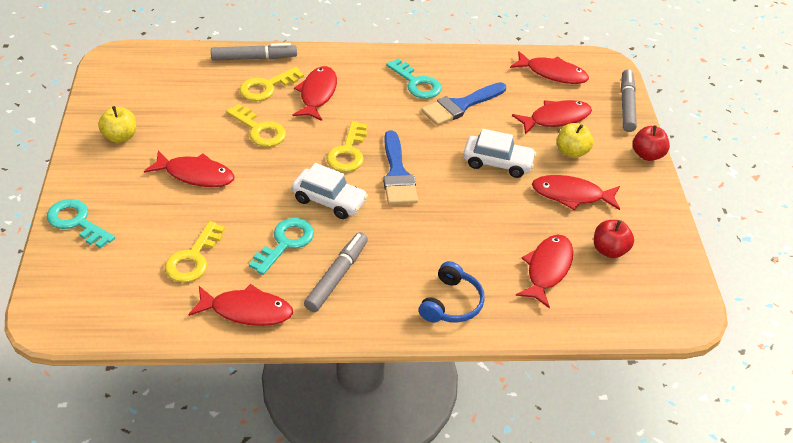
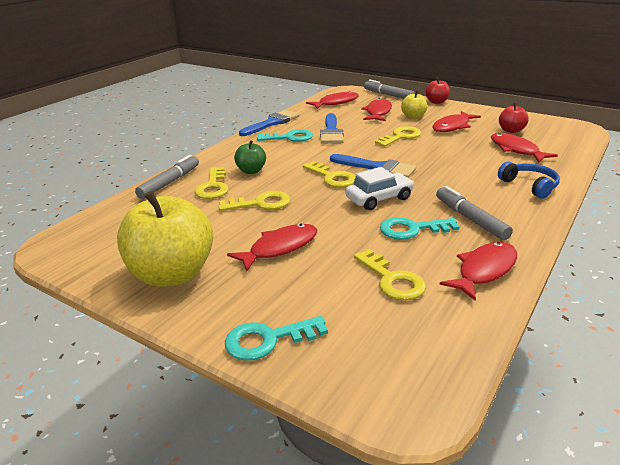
camera: 50 degrees left, 15 degrees down
(120, 137) = (172, 274): yellow apple -> yellow apple, size x2.08
(285, 243) = (412, 229): turquoise key -> turquoise key turned 75 degrees counterclockwise
(317, 94) = (251, 171): red fish -> green apple
(443, 53) = (272, 123): none -> blue brush
(497, 163) = (401, 137): white car -> yellow key

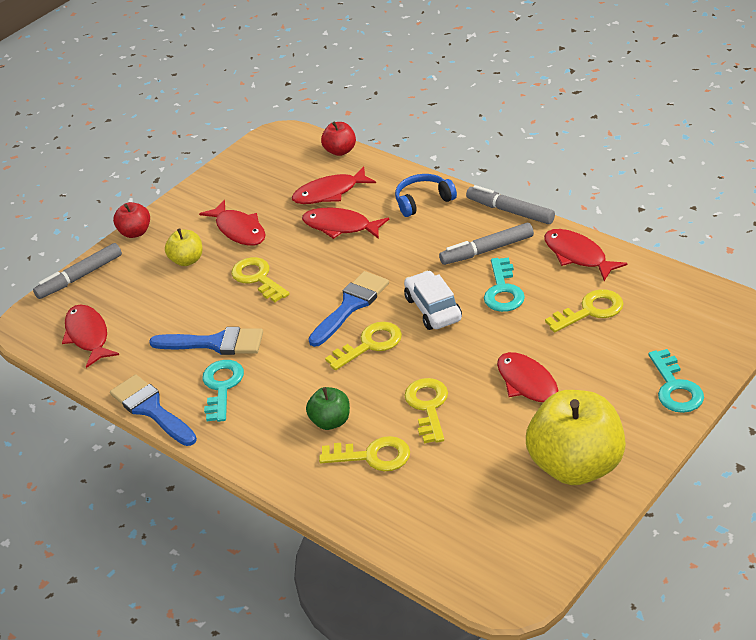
camera: 80 degrees left, 10 degrees up
(169, 182) = (348, 505): grey marker -> grey marker (510, 211)
(378, 112) = (154, 293): red fish -> red fish (340, 226)
(511, 130) = (270, 186): red apple -> red apple (340, 151)

